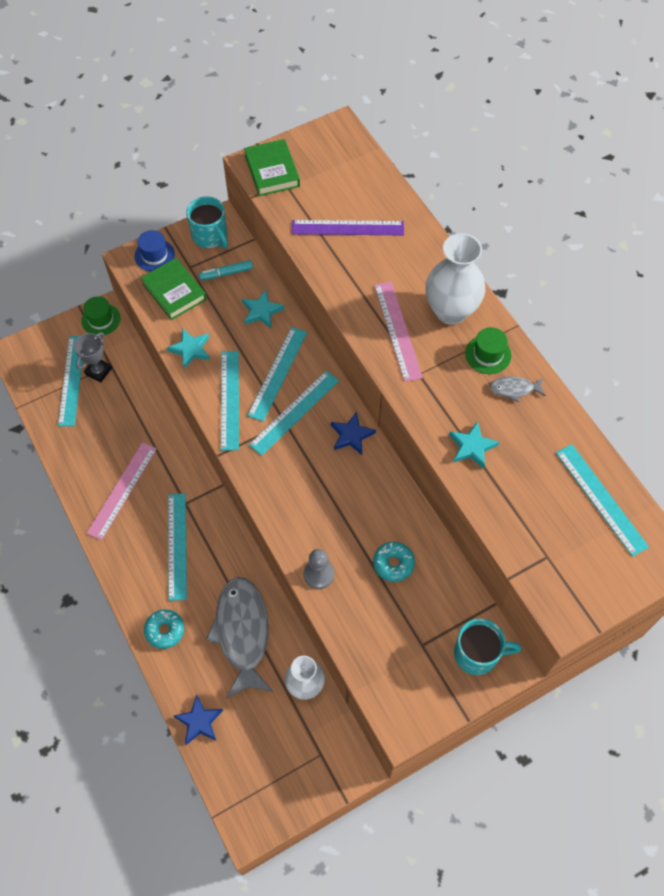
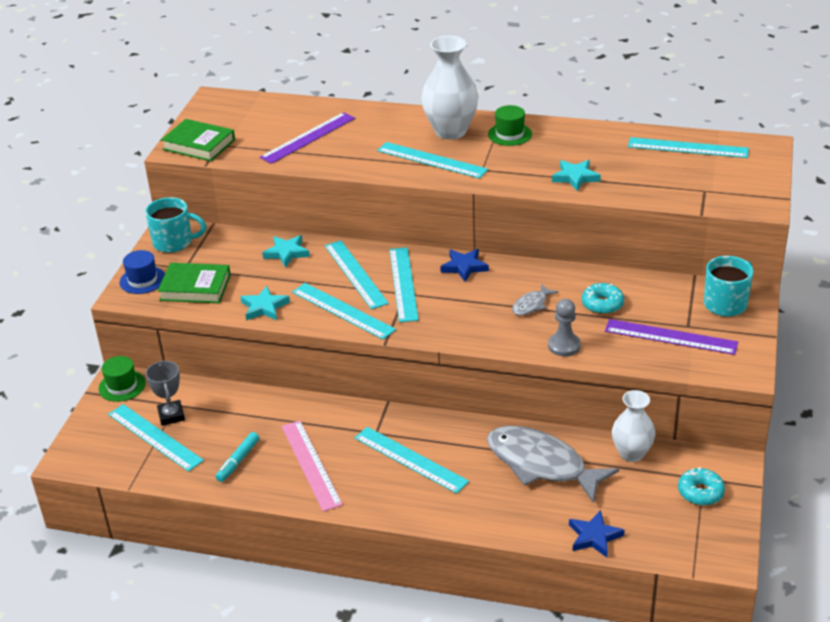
camera: 45 degrees left, 25 degrees down
(165, 630) = (482, 512): turquoise donut -> turquoise donut (700, 492)
(226, 273) = (222, 252): turquoise marker -> turquoise marker (238, 461)
(396, 642) = (670, 337): none -> purple ruler
(397, 330) = (431, 160): pink ruler -> turquoise ruler
(514, 389) = (553, 138): grey fish -> grey fish (531, 305)

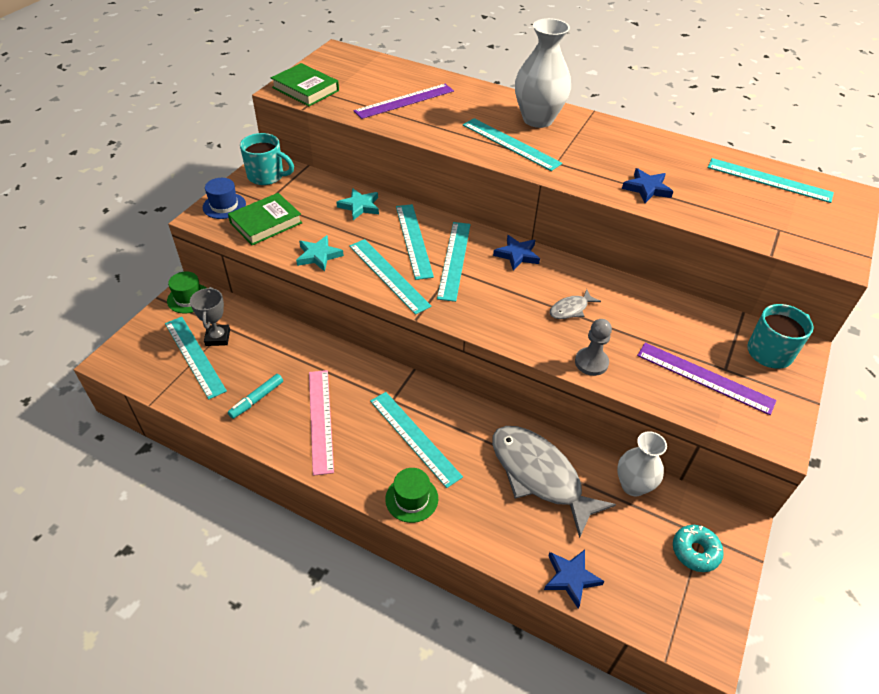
camera: 10 degrees right, 10 degrees up
(195, 287) = (266, 223): green book -> green book turned 60 degrees counterclockwise
(509, 134) = (593, 133): green hat -> green hat (411, 498)
(575, 177) = (647, 188): turquoise star -> blue star
(602, 304) = (641, 324): turquoise donut -> none

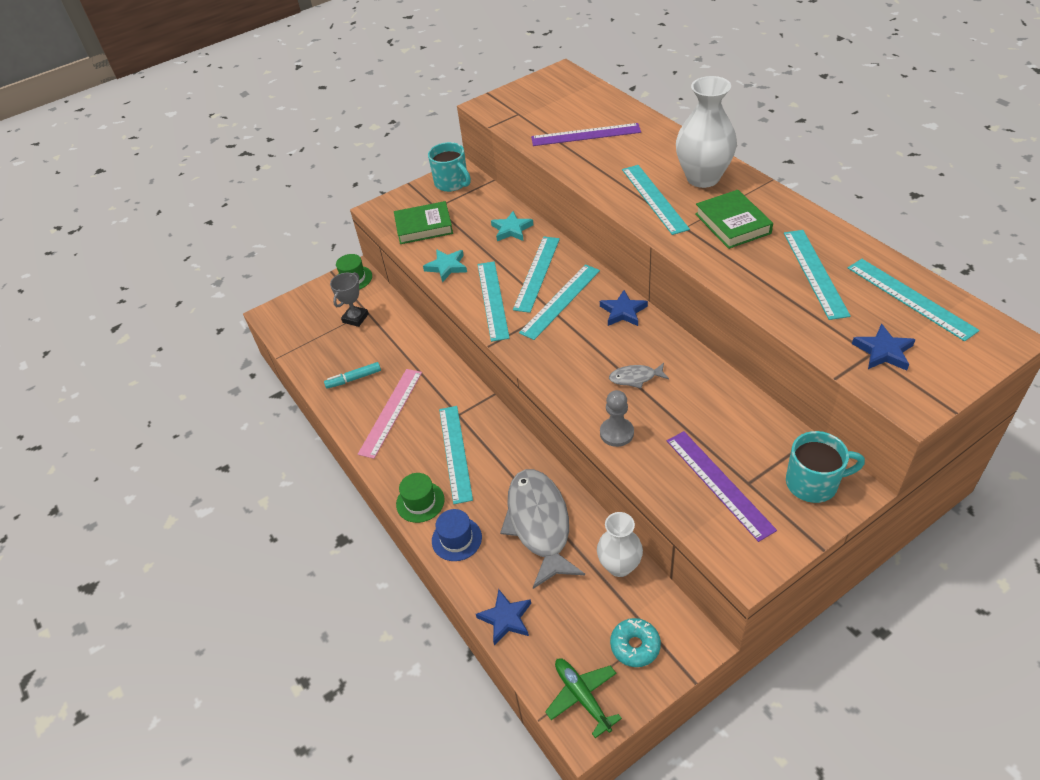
camera: 35 degrees right, 0 degrees up
(194, 356) = (329, 329): turquoise ruler -> turquoise ruler (815, 273)
(224, 206) = (401, 203): blue hat -> blue hat (456, 539)
(305, 89) = (505, 108): green book -> green book (732, 223)
(647, 188) = (757, 275): blue star -> blue star (883, 351)
(686, 619) = (582, 697): none -> green plane

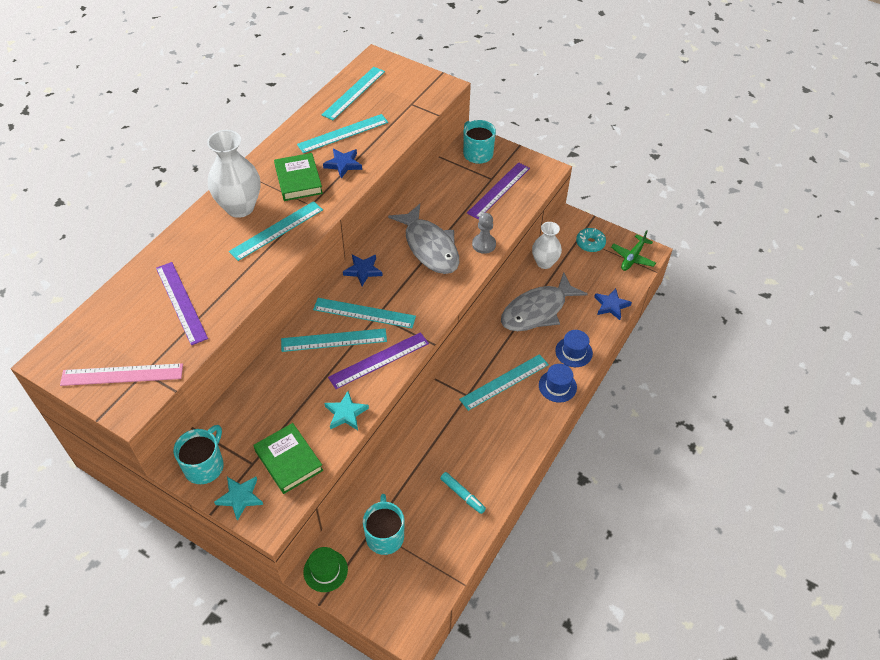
camera: 120 degrees left, 5 degrees up
(355, 318) = (385, 535): grey trophy -> turquoise mug
(391, 412) = (486, 445): pink ruler -> pink ruler (122, 374)
(420, 502) = (557, 386): green hat -> blue hat
(492, 300) = (379, 360): turquoise ruler -> purple ruler
(511, 229) = (275, 380): turquoise star -> turquoise star (240, 497)
(635, 378) = (429, 247): grey fish -> grey fish, size x2.26
(732, 223) = (298, 180): green book -> green book turned 60 degrees counterclockwise
(883, 351) = (407, 99): blue star -> blue star (343, 164)

